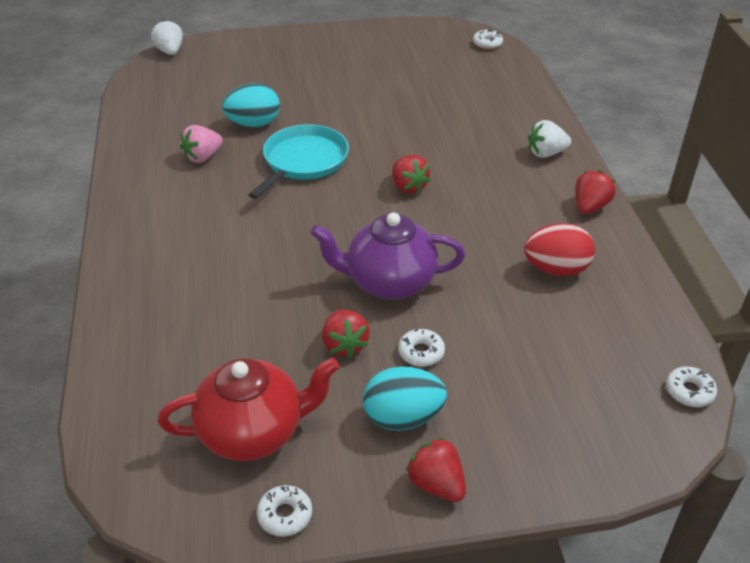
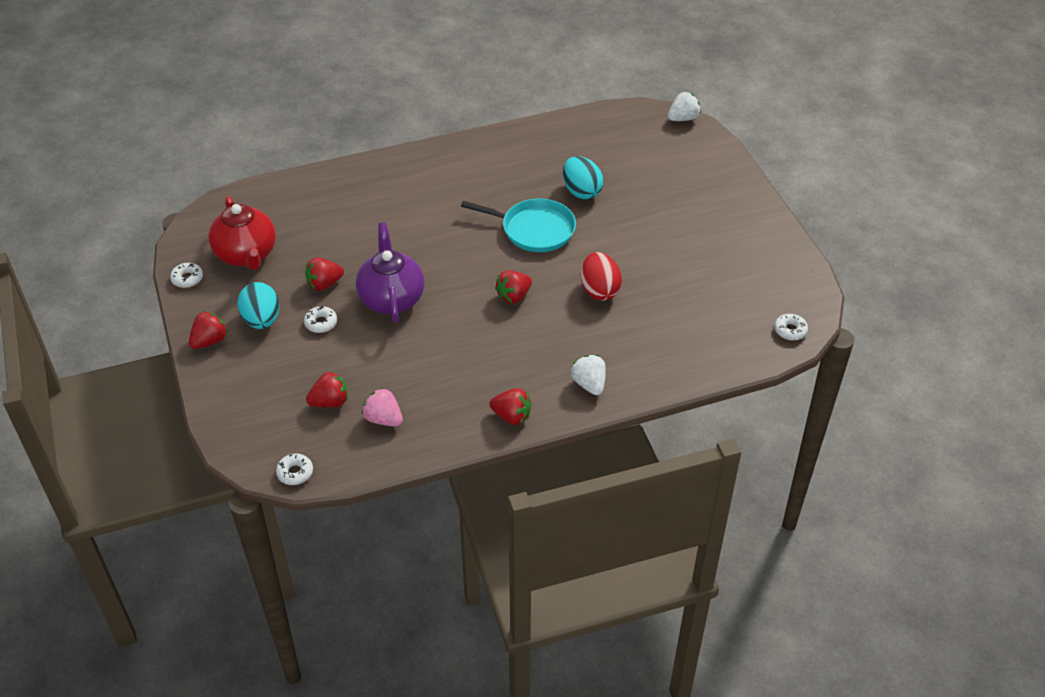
camera: 80 degrees right, 5 degrees up
(203, 157) = (525, 173): pink strawberry -> pink strawberry (383, 419)
(556, 269) = (422, 394): red egg -> red egg (599, 290)
(566, 351) = (330, 402): none -> red strawberry

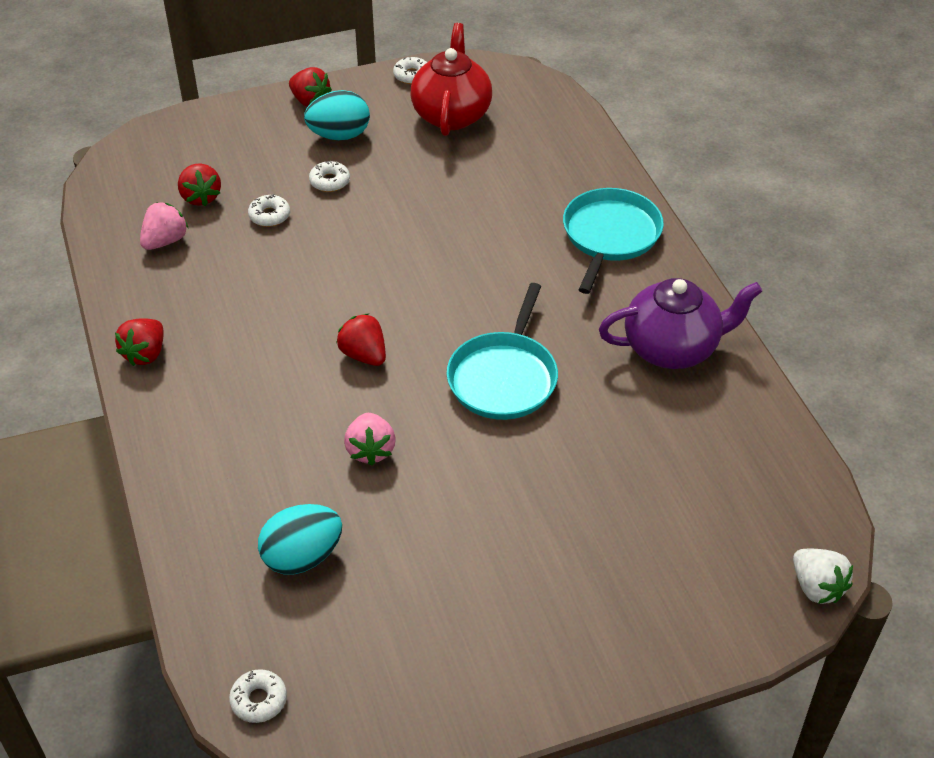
camera: 90 degrees right, 0 degrees up
(246, 255) = (451, 114): red teapot -> red teapot turned 120 degrees clockwise
(295, 472) = (102, 178): white donut -> white donut (269, 216)
(324, 284) = (398, 179): red strawberry -> none
(391, 298) = (368, 238): purple teapot -> purple teapot (672, 348)
(400, 177) = (610, 236): none -> turquoise pan
(581, 191) = (596, 434): turquoise egg -> turquoise egg (302, 557)
(589, 384) = (186, 433): white strawberry -> none
(599, 290) = (370, 450): red egg -> pink strawberry

